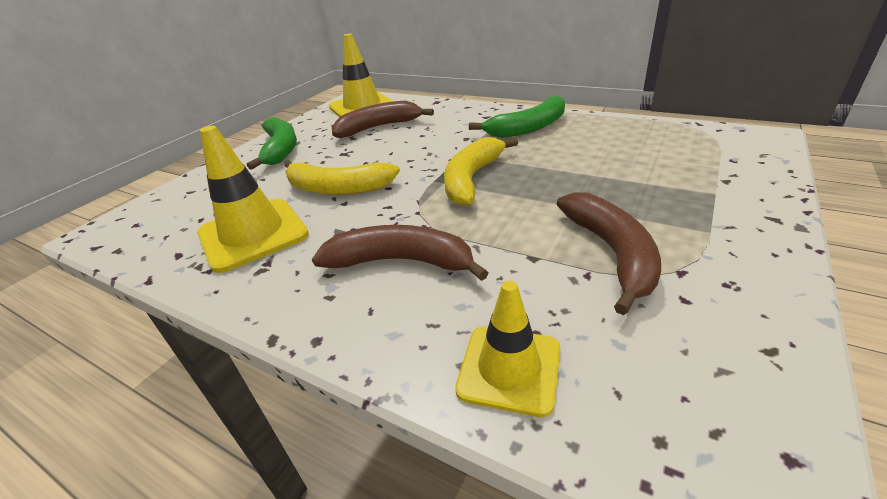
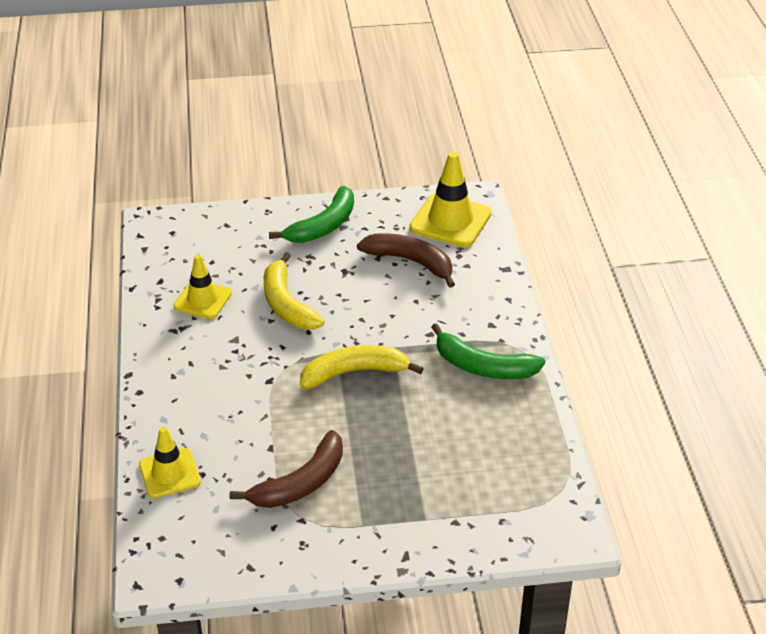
camera: 50 degrees right, 5 degrees up
(253, 234) = (202, 300): yellow traffic cone -> yellow traffic cone, size x0.65
(401, 261) = (224, 389): brown banana -> none

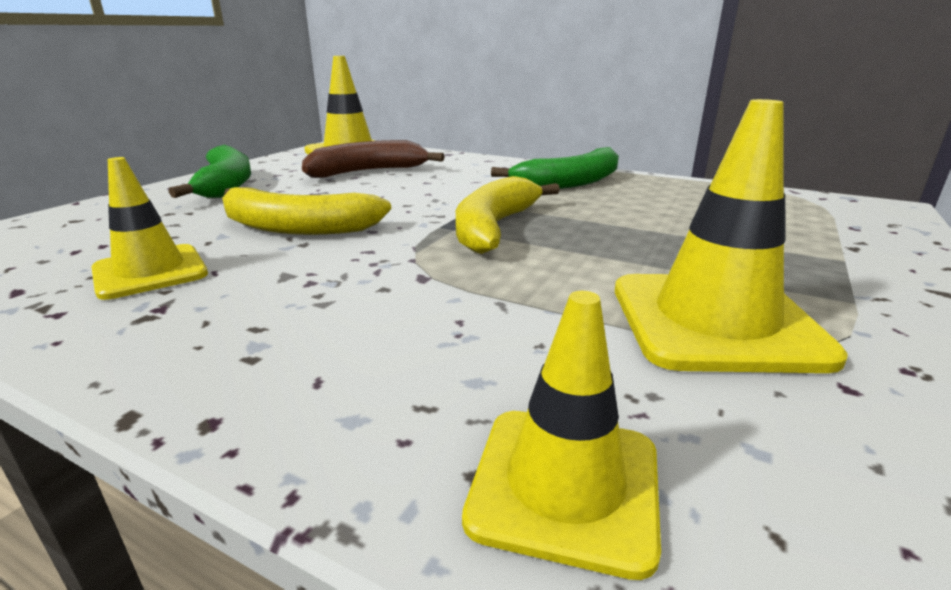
camera: 55 degrees left, 15 degrees down
(301, 483) = (715, 321): brown banana -> yellow traffic cone

